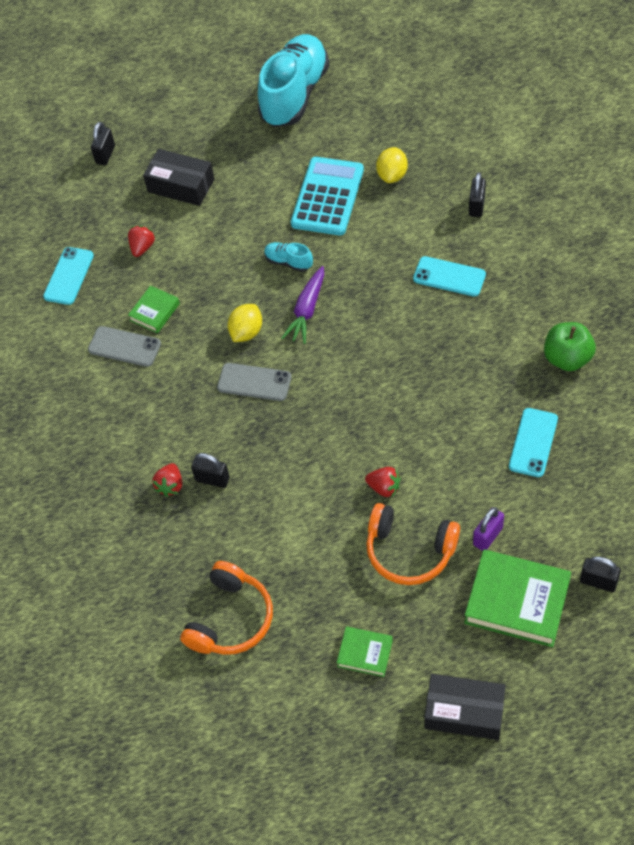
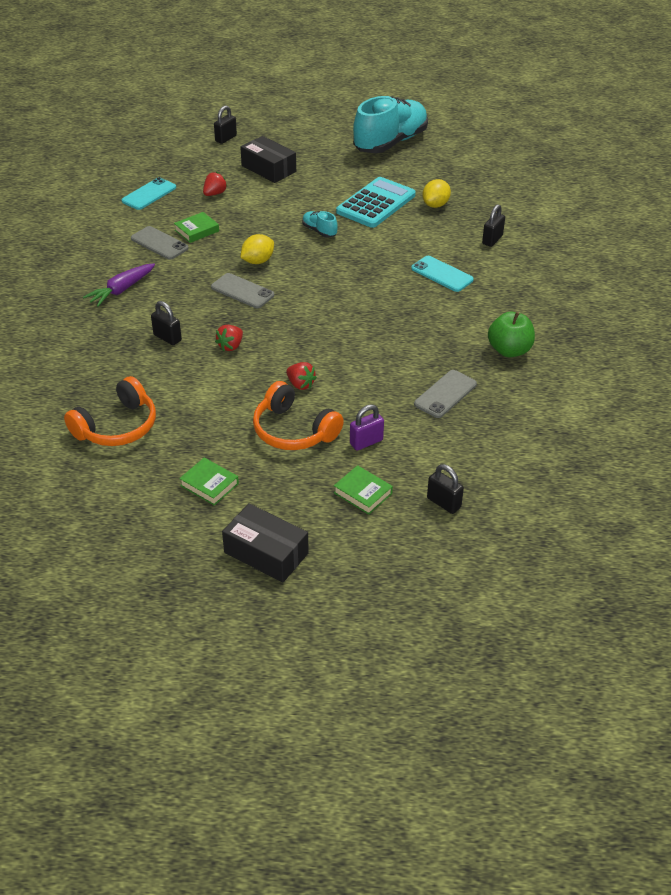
camera: 15 degrees right, 15 degrees down
(170, 485) = (132, 332): red strawberry -> red strawberry (230, 346)
(307, 311) = (313, 262): purple carrot -> purple carrot (121, 290)
(517, 601) = (363, 493): green book -> green book, size x0.53
(533, 442) = (445, 394): turquoise phone -> grey phone

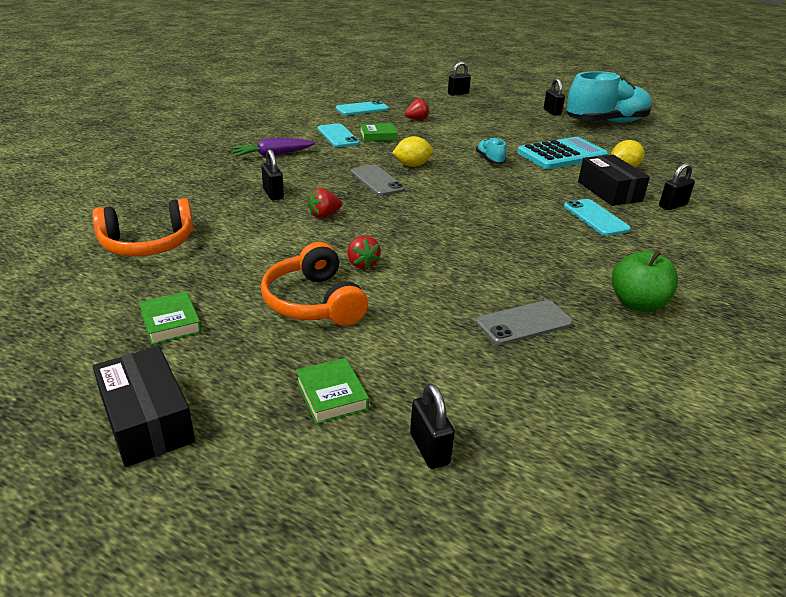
camera: 25 degrees right, 10 degrees down
(159, 243) = (338, 136): grey phone -> turquoise phone
(268, 169) = (478, 115): black box -> black box (609, 191)
(333, 141) = (552, 112): none -> black padlock
(366, 442) = (386, 340): purple padlock -> none

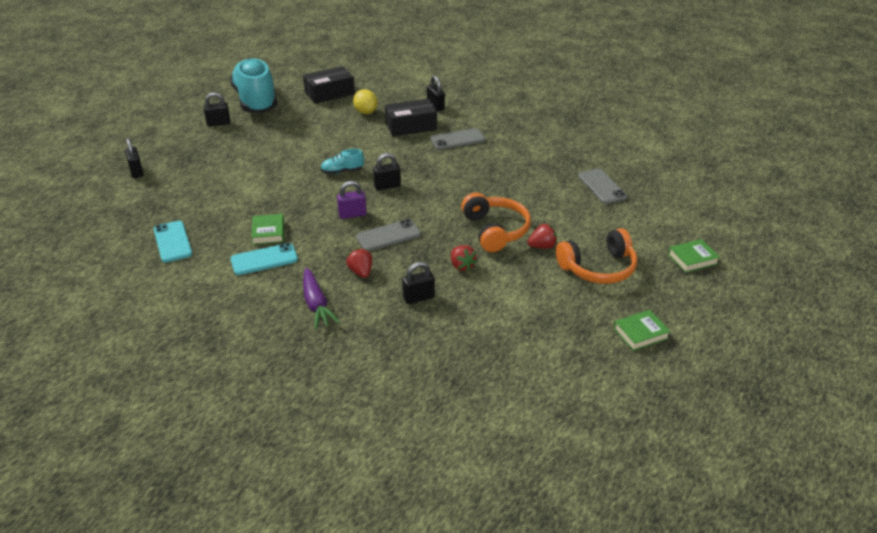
camera: 85 degrees left, 5 degrees up
(147, 420) = (739, 328): black box -> black box (329, 93)
(148, 244) = (527, 366): orange headphones -> orange headphones (495, 230)
(412, 165) = (352, 214): yellow lemon -> purple padlock
(417, 119) = (220, 205): red strawberry -> red strawberry (361, 272)
(429, 449) = (721, 228): black padlock -> black padlock (387, 186)
(561, 155) = (333, 135): turquoise calculator -> none
(596, 218) = (457, 139): turquoise phone -> grey phone
(637, 304) = (571, 145): green apple -> none

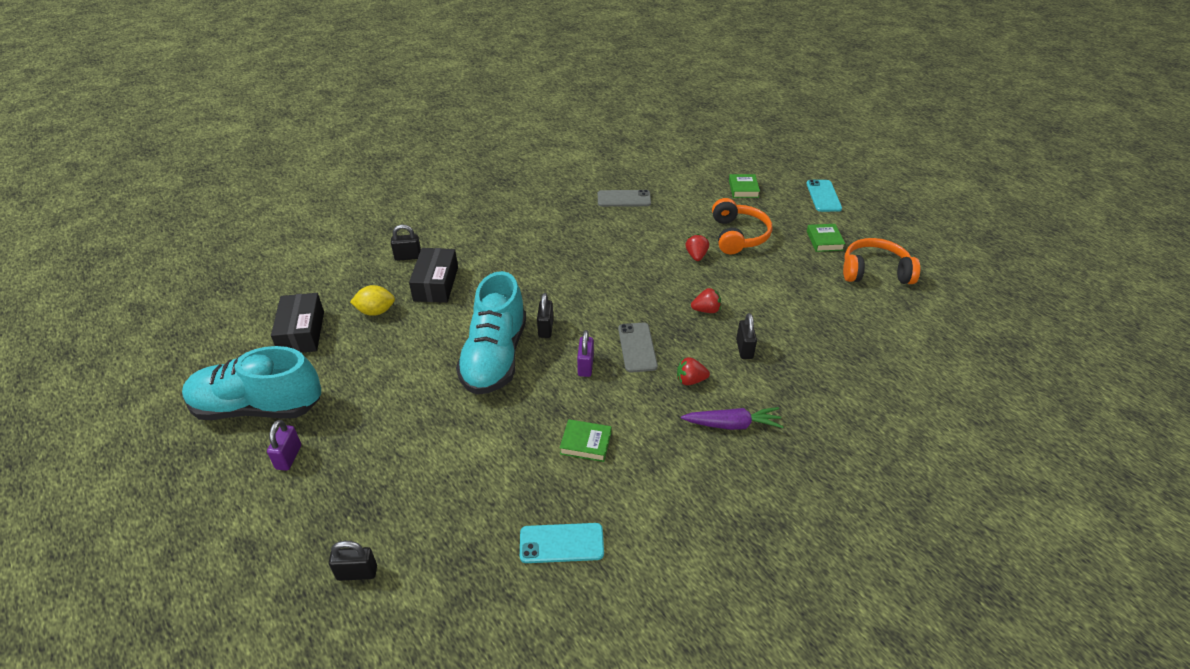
camera: 70 degrees left, 5 degrees up
(218, 123) = (289, 457): black padlock -> purple padlock
(264, 260) = (638, 455): turquoise phone -> turquoise phone (823, 196)
(342, 171) = (495, 357): turquoise shoe -> turquoise shoe, size x2.41
(457, 139) = (488, 258): grey phone -> none
(495, 230) = (660, 276): orange headphones -> orange headphones (875, 271)

